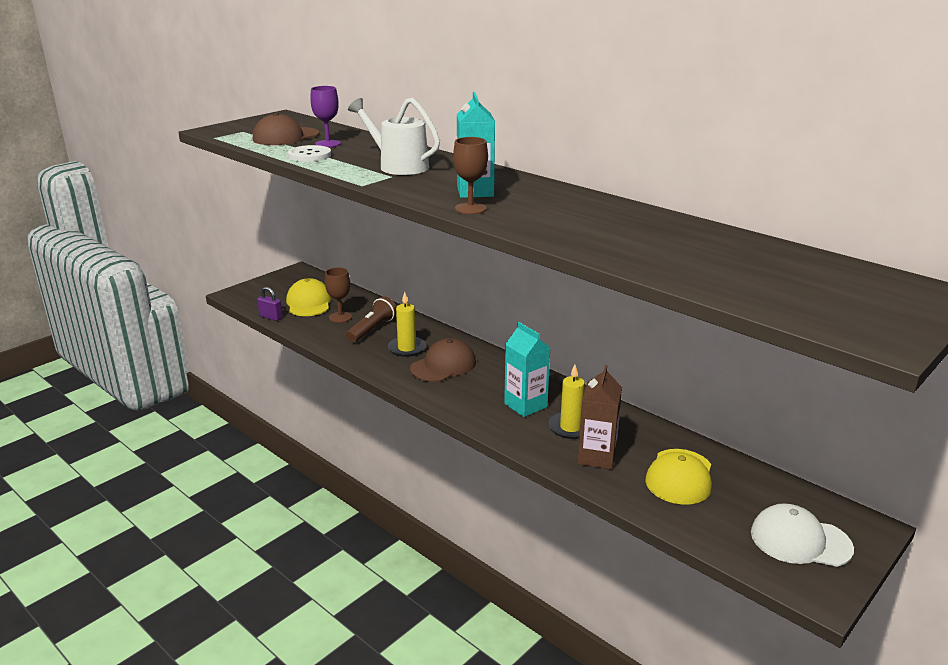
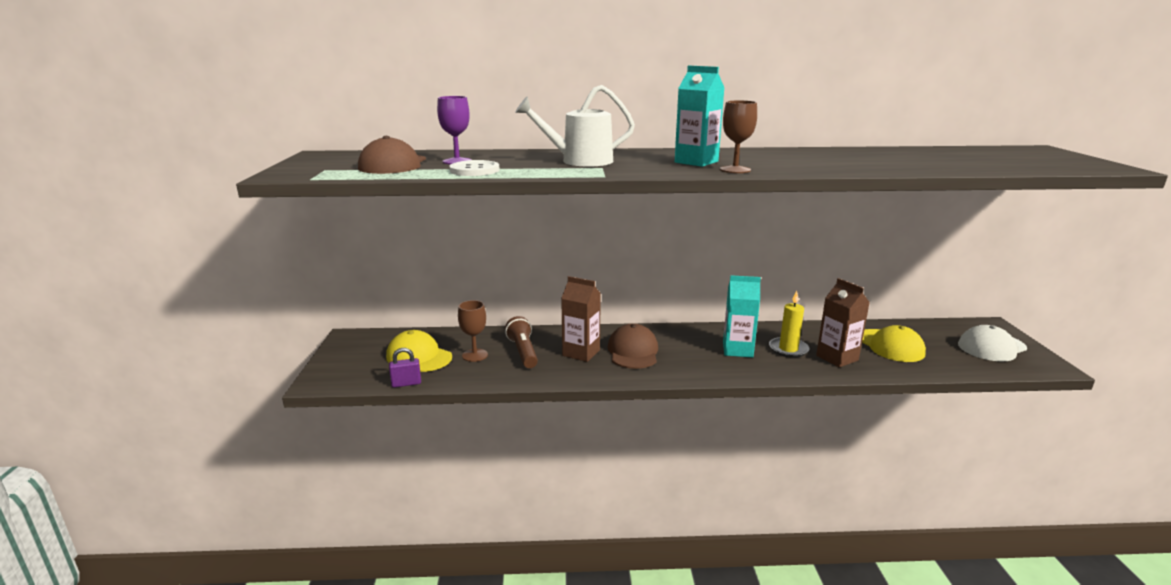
camera: 45 degrees left, 5 degrees down
(407, 348) = (581, 353): yellow candle -> brown carton

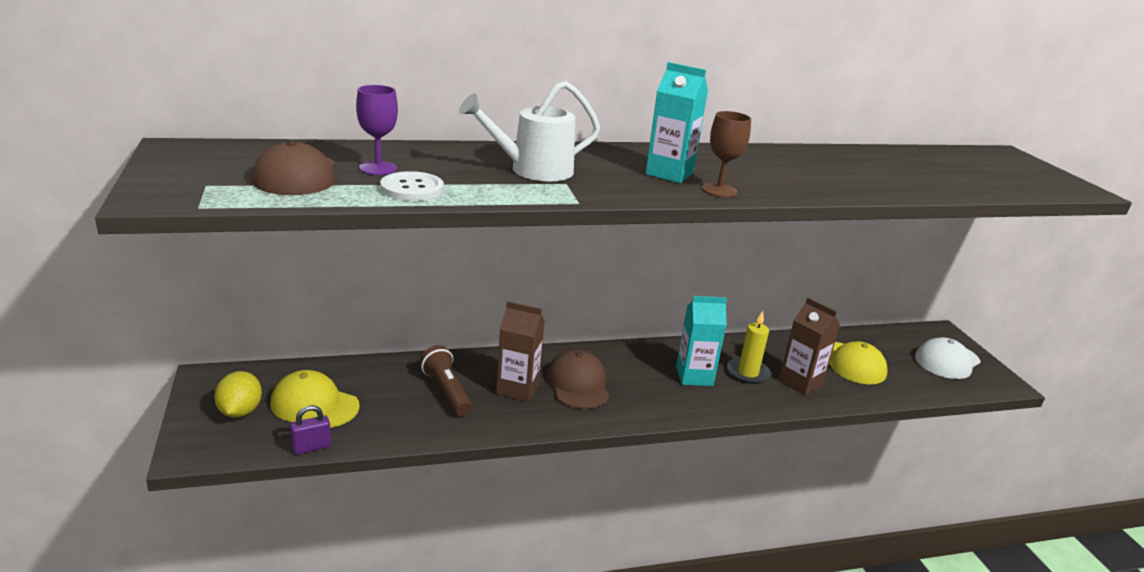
camera: 15 degrees left, 5 degrees up
(363, 358) = (240, 411): none -> yellow lemon
(475, 355) = (387, 399): brown goblet -> none

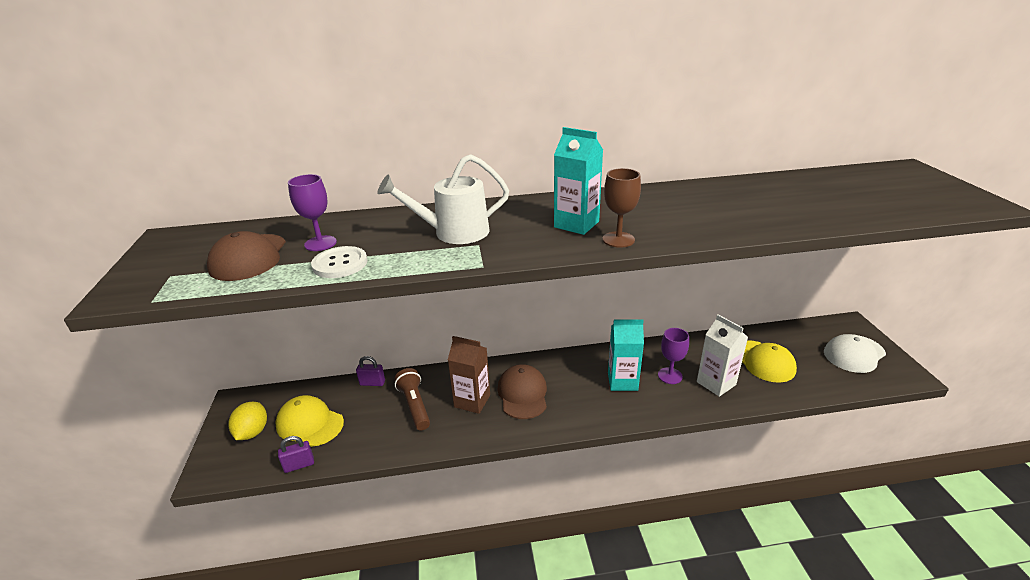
camera: 10 degrees right, 5 degrees up
(387, 365) = (372, 383): none -> purple padlock
(748, 373) = (670, 376): yellow candle -> purple goblet
(800, 382) = (716, 383): brown carton -> white carton

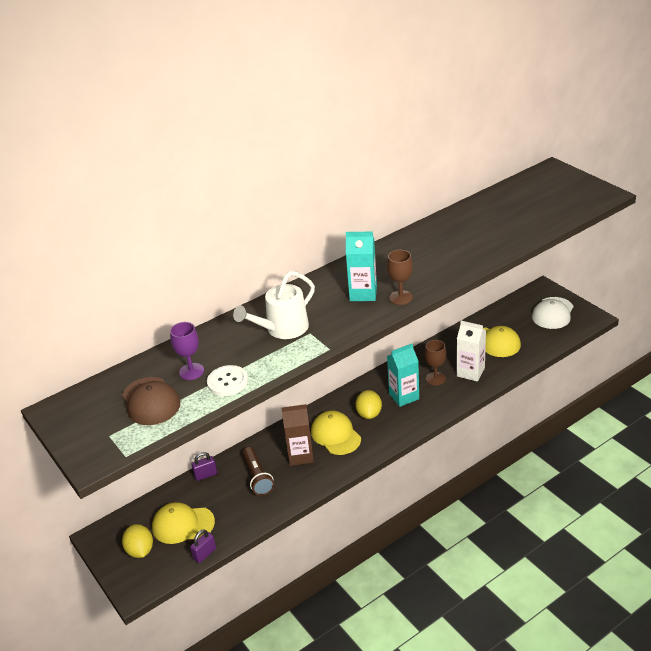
camera: 25 degrees left, 5 degrees up
(414, 406) = (257, 477): brown flashlight -> brown flashlight turned 150 degrees counterclockwise
(522, 394) = (335, 435): brown cap -> yellow cap
(572, 385) = (369, 414): none -> yellow lemon
(670, 376) = (435, 379): purple goblet -> brown goblet

